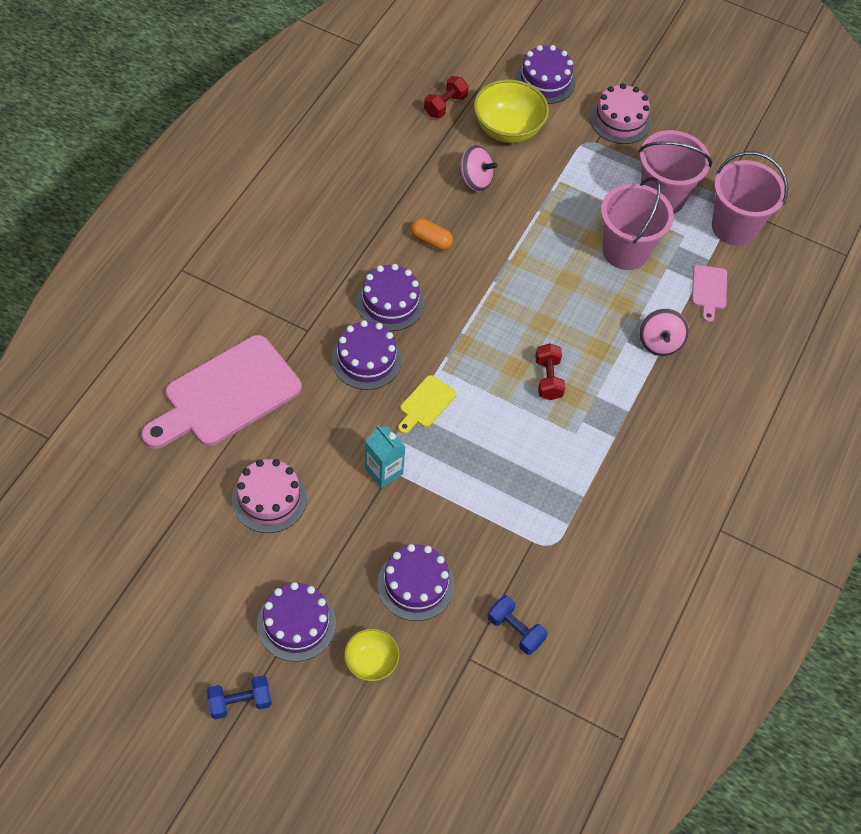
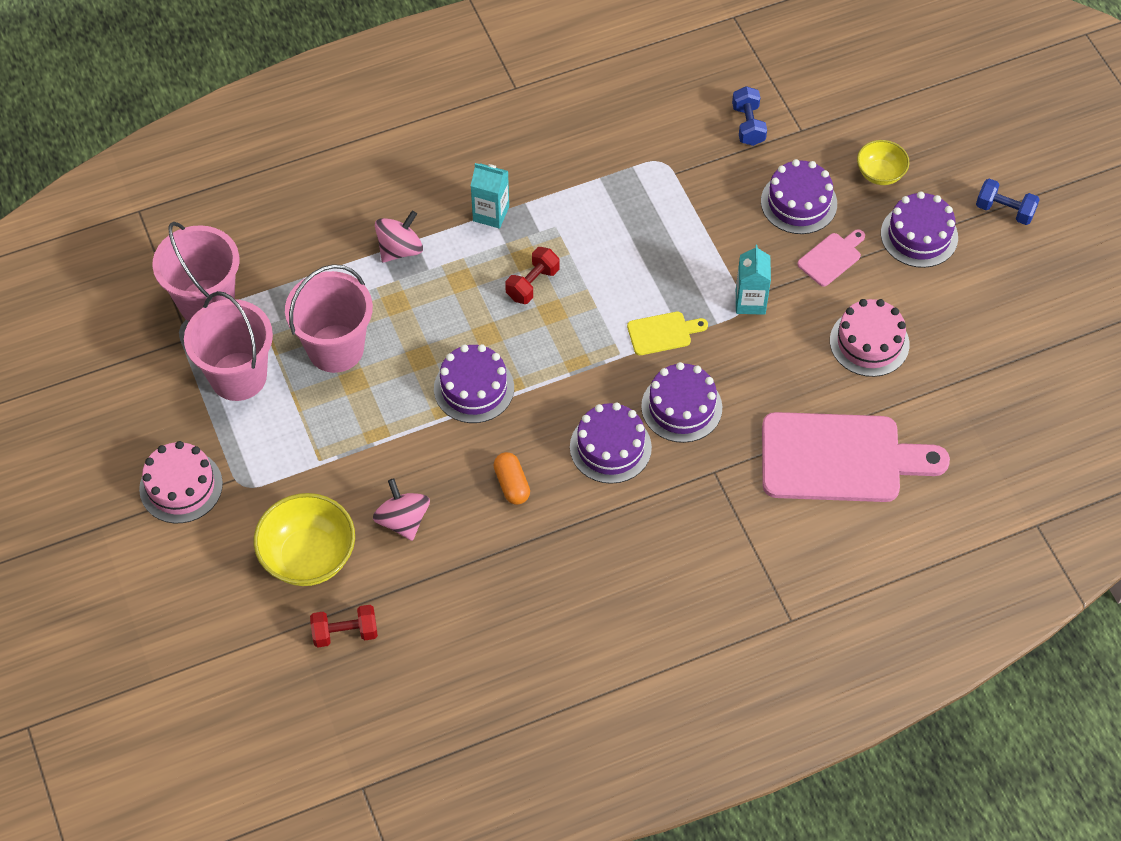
camera: 135 degrees left, 0 degrees up
(545, 81) = (205, 589): purple cake -> purple cake (474, 388)
(629, 411) = (491, 214): none -> turquoise carton
(709, 290) = (302, 263): pink cutting board -> pink cutting board (831, 258)

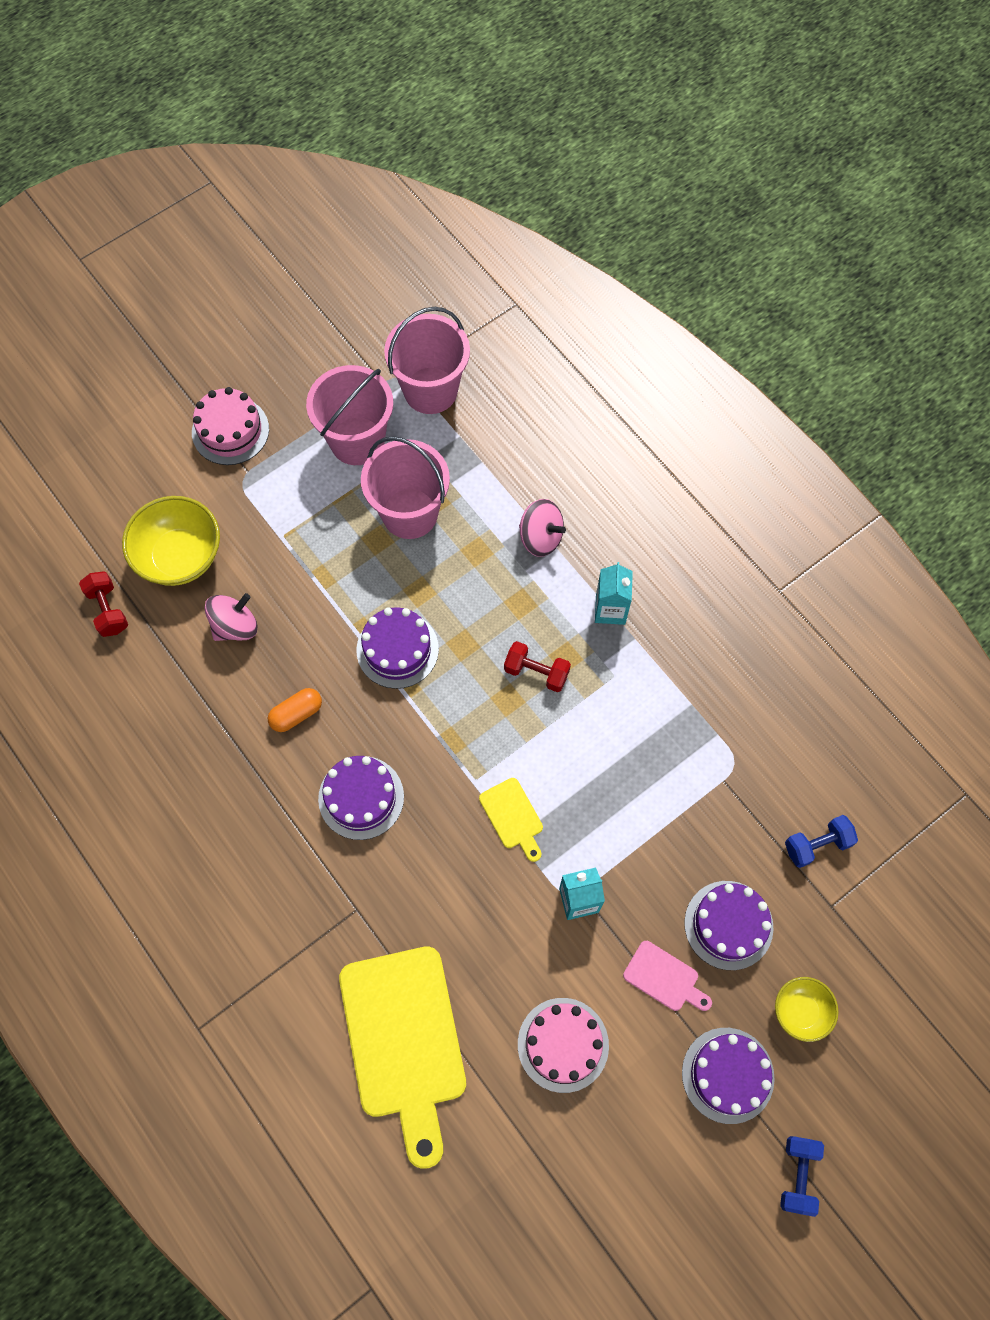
camera: 75 degrees right, 10 degrees up
(681, 407) = (426, 857): purple cake -> none
(840, 458) = (404, 1041): pink cutting board -> yellow cutting board

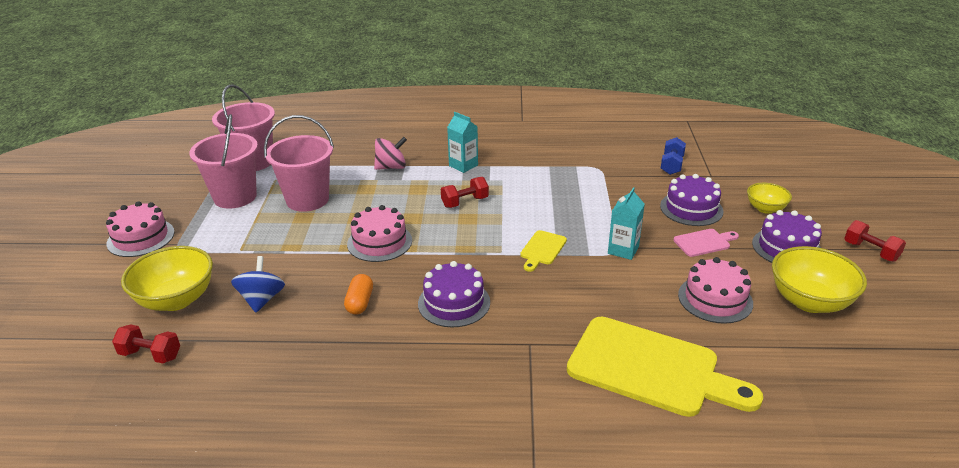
camera: 50 degrees left, 35 degrees down
(235, 626) = (261, 299): pink spinning top -> blue spinning top
(397, 649) = (379, 242): purple cake -> pink cake
(513, 817) = (542, 249): yellow cutting board -> yellow cutting board turned 105 degrees clockwise
(635, 1145) = (809, 301): none -> yellow bowl
(798, 1175) = (870, 251): blue dumbbell -> red dumbbell

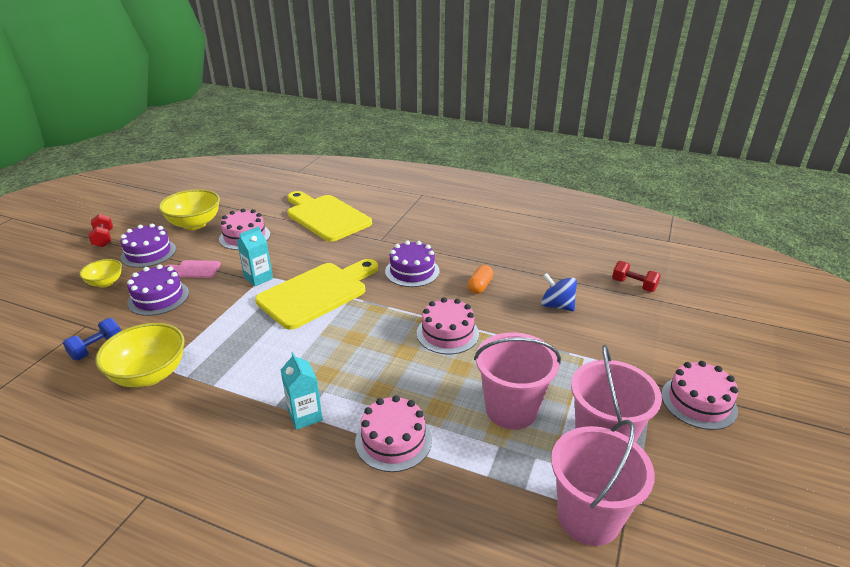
camera: 160 degrees left, 0 degrees up
(176, 300) = (630, 321): yellow bowl -> yellow bowl (149, 374)
(261, 299) = (557, 306): blue spinning top -> blue spinning top turned 105 degrees clockwise
(391, 167) = (393, 440): pink spinning top -> pink cake
(465, 202) = (343, 358): red dumbbell -> none
(542, 249) = (317, 293): yellow cutting board -> yellow cutting board, size x2.27

